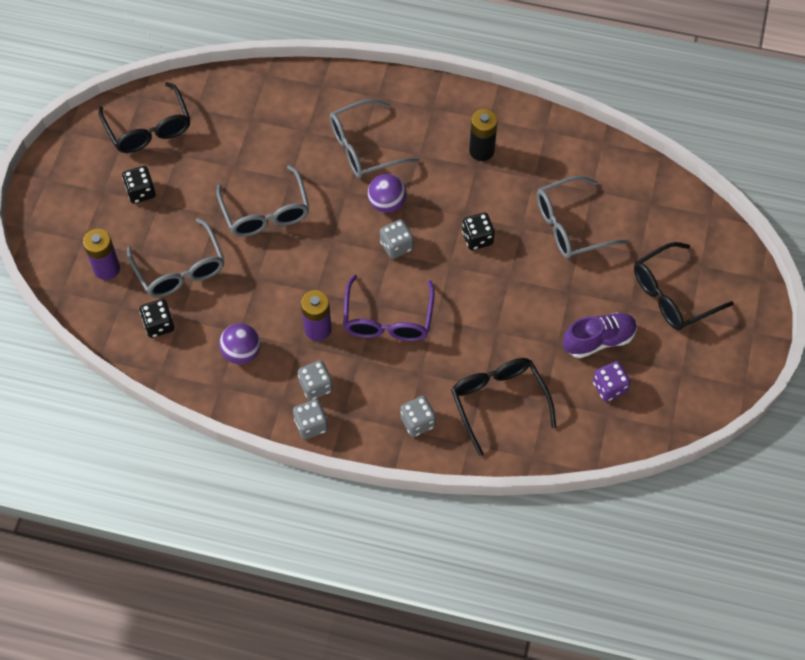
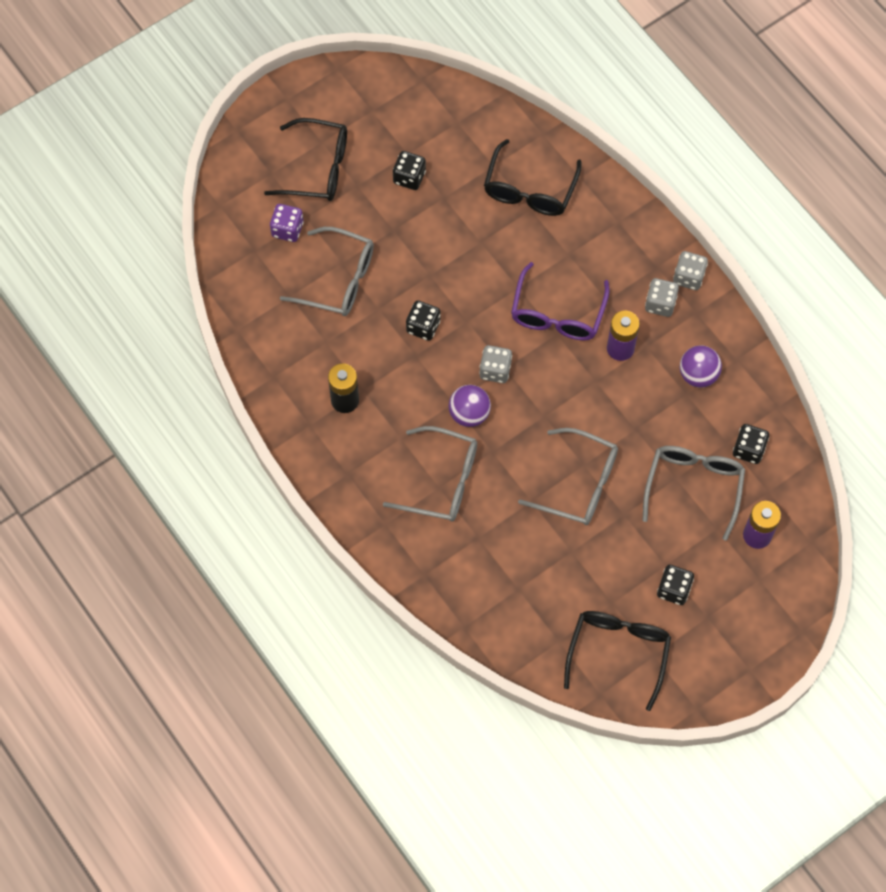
camera: 140 degrees left, 5 degrees up
(266, 212) = (579, 484): grey glasses -> grey glasses turned 90 degrees clockwise
(388, 320) = (557, 314): purple glasses -> purple glasses turned 150 degrees clockwise
(417, 422) = (604, 220): grey dice -> none
(599, 340) = (409, 177): purple shoe -> black dice
(609, 387) = (437, 139): purple dice -> purple dice (287, 229)

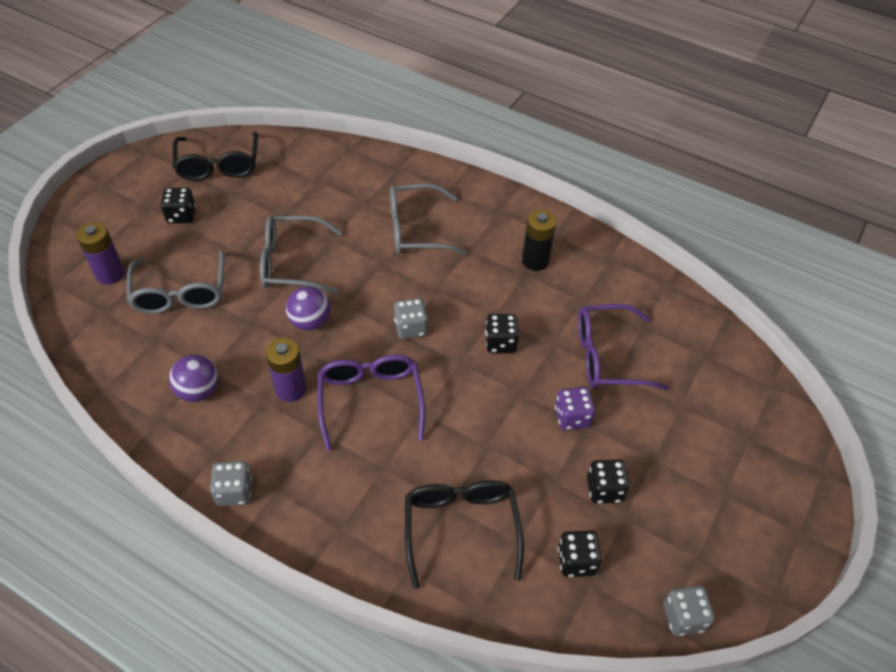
camera: 155 degrees right, 15 degrees down
(287, 229) = (690, 386): purple dice -> purple dice (572, 417)
(318, 168) = (707, 461): black glasses -> none
(338, 280) = (607, 356): grey glasses -> purple glasses
(469, 414) = (418, 285): purple ball -> purple ball (310, 322)
(660, 304) = (260, 449): grey dice -> grey dice (683, 617)
(748, 449) = (130, 340): black dice -> black dice (576, 561)

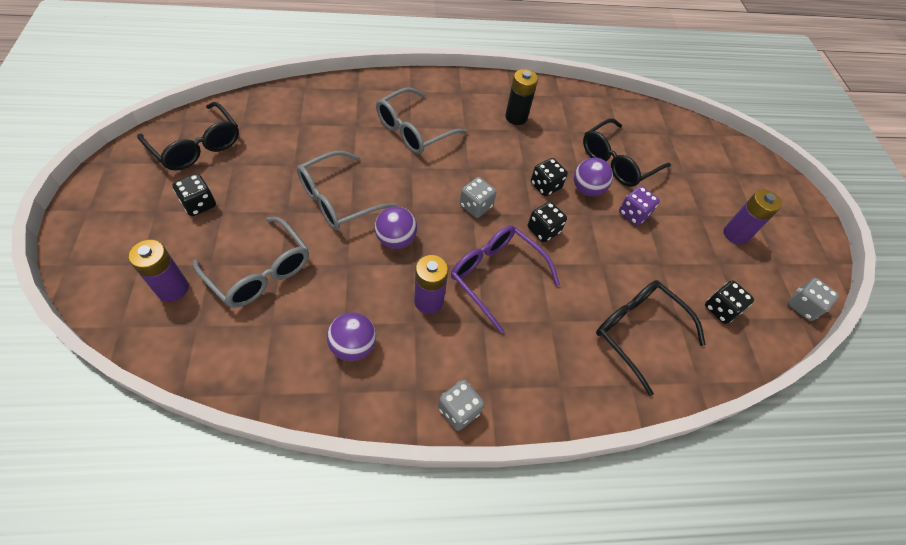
camera: 40 degrees left, 5 degrees up
(543, 367) = (587, 189): none -> purple ball
(604, 489) = (693, 251): black dice -> black dice (543, 230)
(607, 356) = (617, 162): purple glasses -> black glasses
(677, 500) = (735, 234): none -> purple battery

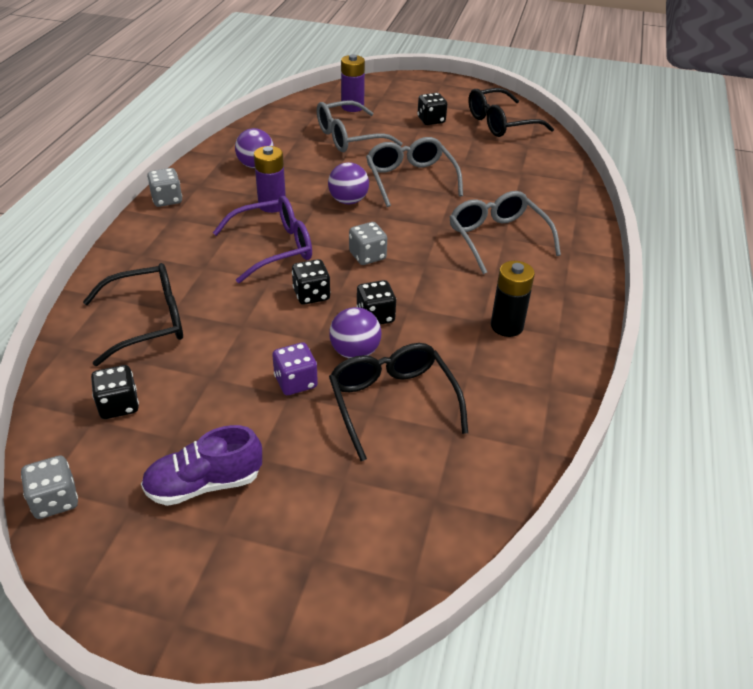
camera: 115 degrees right, 15 degrees down
(735, 234) = (204, 484): purple battery -> purple shoe

